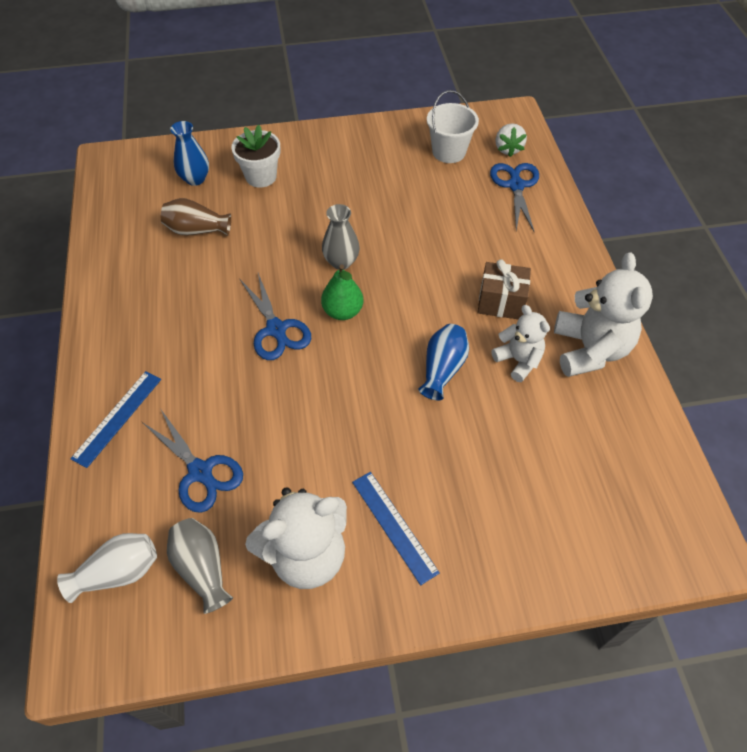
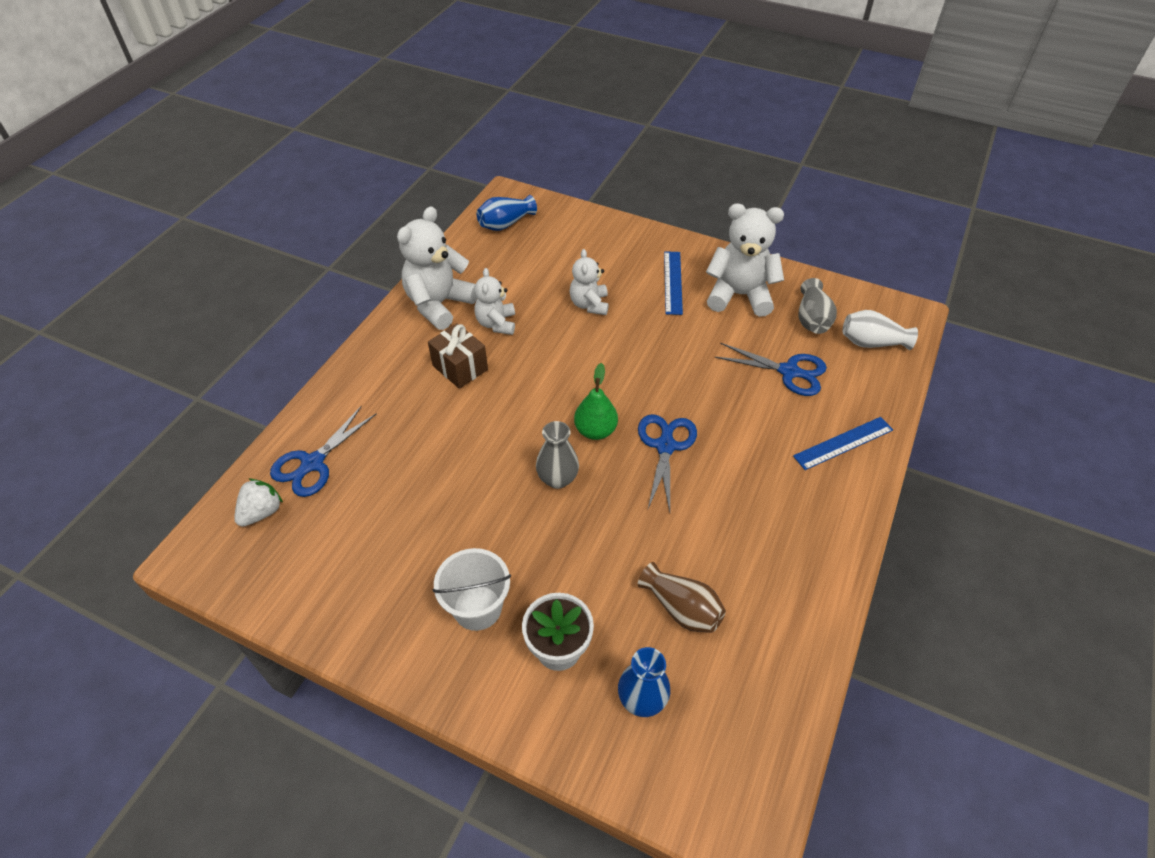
camera: 145 degrees left, 5 degrees down
(200, 472) = (789, 372): blue scissors -> blue scissors turned 120 degrees clockwise
(442, 369) = (556, 346): blue vase -> blue vase (505, 224)
(449, 152) = (322, 548): white bucket -> white bucket (477, 607)
(456, 436) = (589, 304): none -> white teddy bear

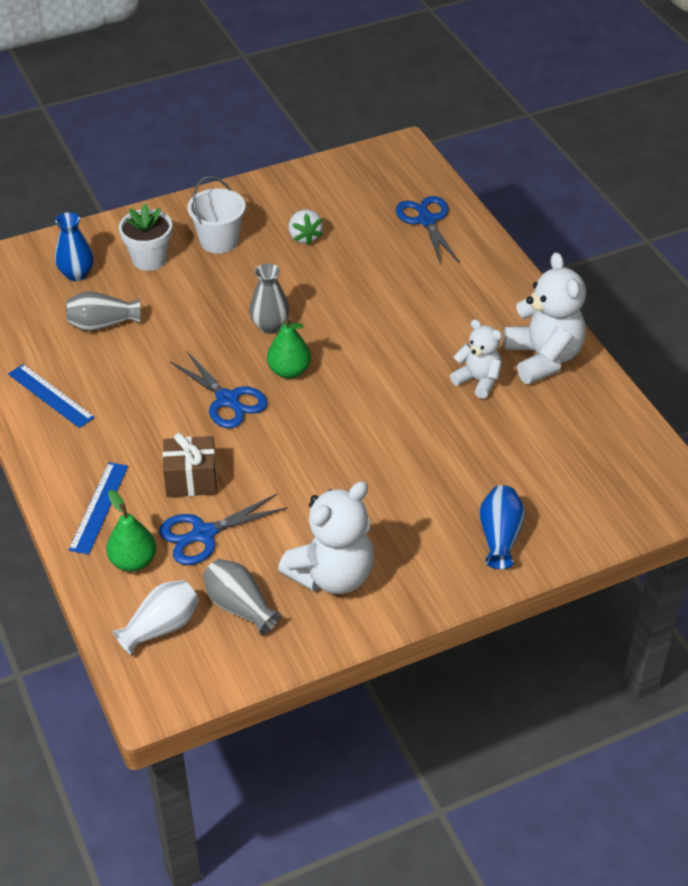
camera: 130 degrees right, 5 degrees down
(262, 512) = (407, 185): white strawberry -> white strawberry (304, 237)
(460, 367) = (445, 333): brown gift -> brown gift (191, 480)
(505, 224) = (632, 466): blue vase -> blue vase (500, 537)
(589, 304) = (438, 455): white teddy bear -> none
(673, 282) = (405, 537): blue ruler -> blue ruler (50, 395)
(681, 608) = (102, 324): brown vase -> grey vase
(853, 390) = (133, 561): none -> green pear

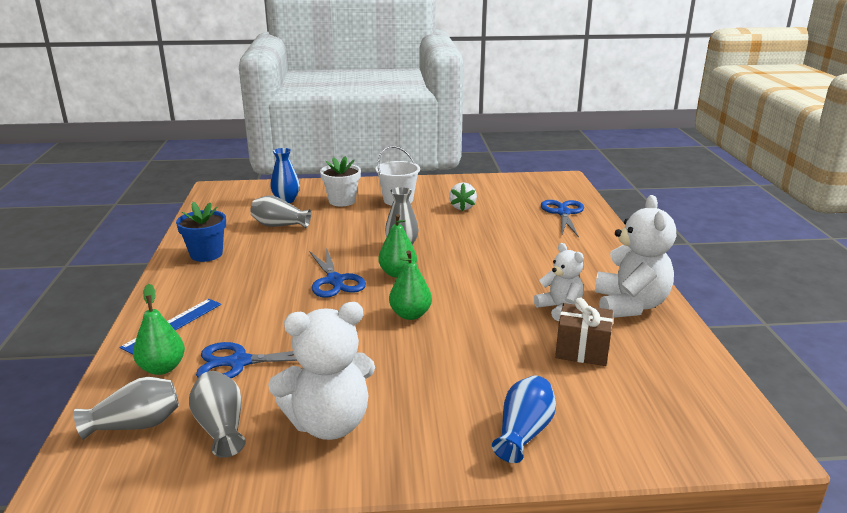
camera: 20 degrees right, 20 degrees down
(50, 395) = (206, 254): blue ruler -> blue flower pot
(161, 627) = (135, 425): white vase -> grey vase
(191, 480) = (262, 323): brown gift -> brown gift (582, 350)
(335, 428) = (410, 315): none -> green pear

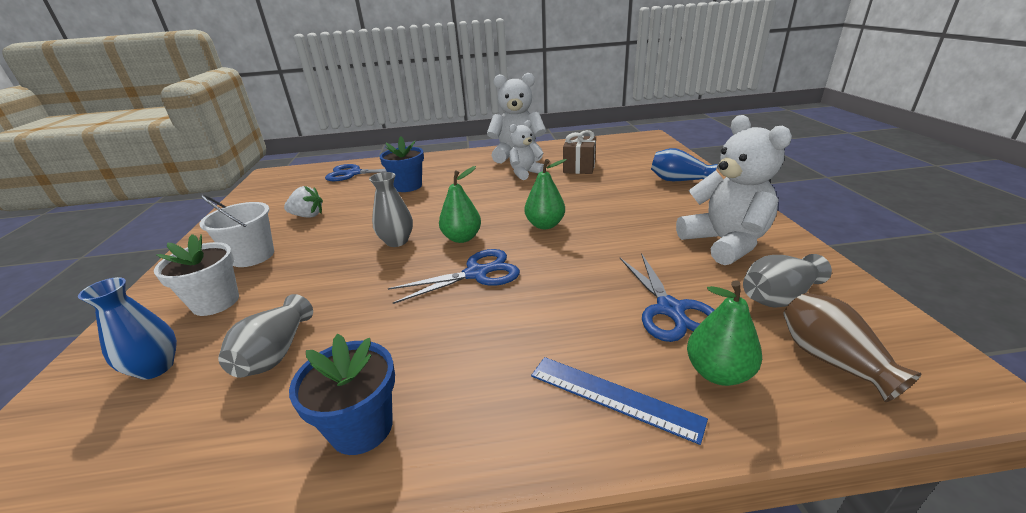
camera: 90 degrees left, 5 degrees up
(135, 425) = (831, 360): grey vase -> brown vase
(524, 242) = (408, 186): none -> blue flower pot

